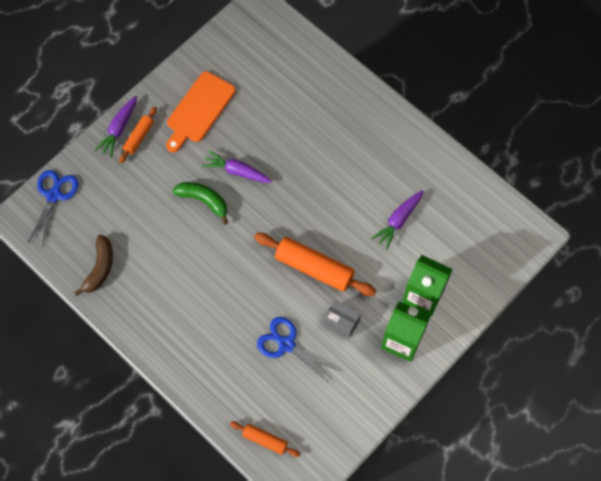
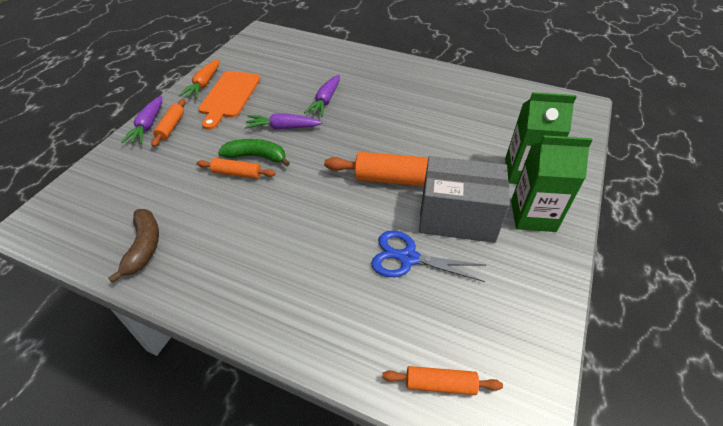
camera: 20 degrees left, 20 degrees down
(54, 195) = (76, 194): blue scissors -> none
(179, 83) = (204, 84): none -> orange carrot
(183, 215) = (237, 173): none -> orange rolling pin
(341, 322) = (457, 217): grey box -> grey box, size x2.04
(398, 220) = (459, 124): purple carrot -> purple carrot (325, 101)

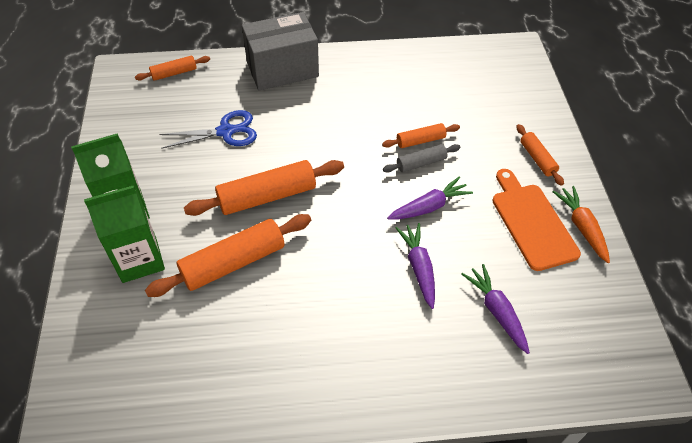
camera: 150 degrees right, 5 degrees up
(144, 247) = (424, 66): brown banana -> none
(148, 126) = (559, 150): purple carrot -> purple carrot (496, 311)
(256, 157) = (421, 163): green banana -> grey rolling pin
(449, 145) = (233, 262): none -> orange rolling pin
(457, 217) = (197, 180): grey box -> grey box (282, 69)

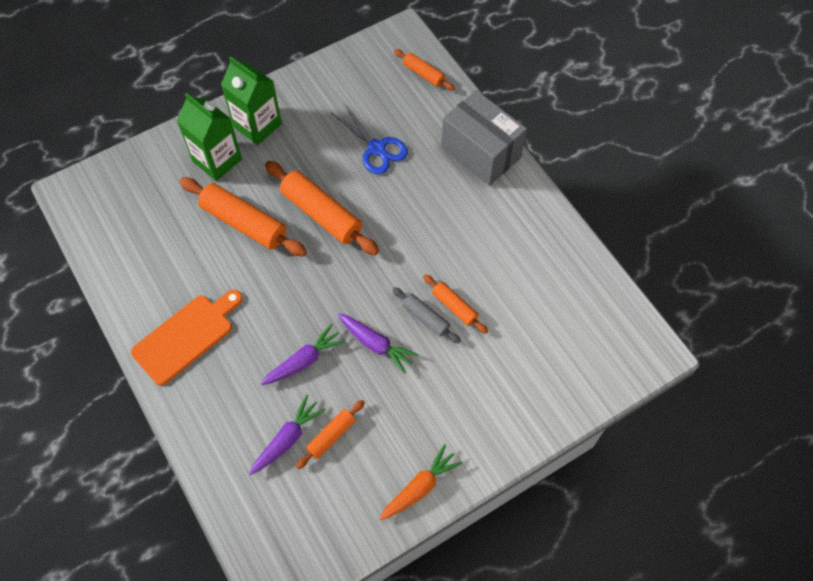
camera: 65 degrees right, 10 degrees up
(532, 222) = (402, 439): orange cutting board -> orange cutting board (186, 336)
(537, 159) = (490, 421): orange rolling pin -> orange rolling pin (331, 436)

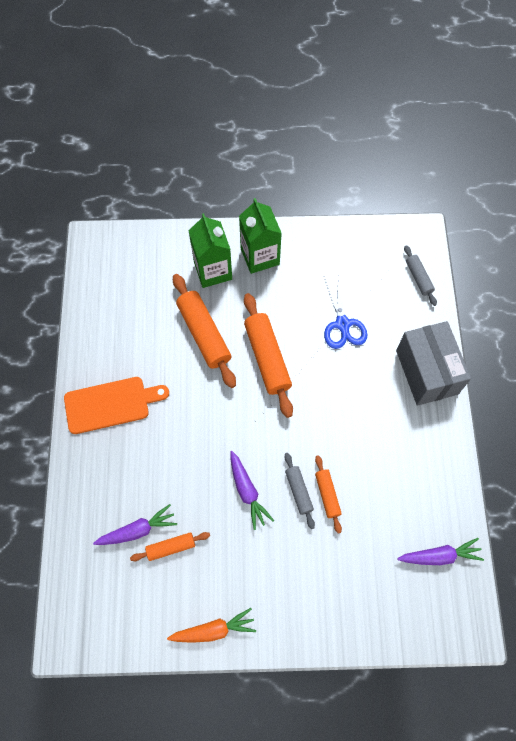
camera: 30 degrees right, 5 degrees up
(304, 361) = (185, 473): purple carrot -> purple carrot (439, 555)
(423, 74) = (418, 278): orange rolling pin -> grey rolling pin

